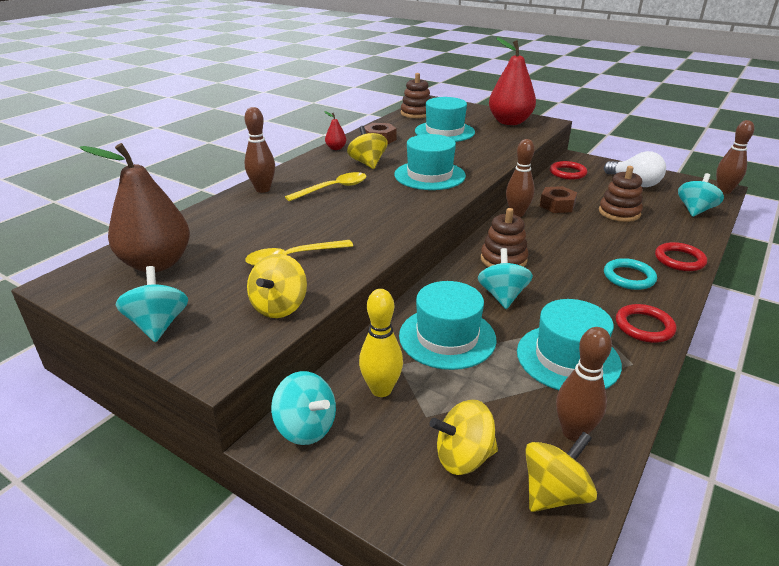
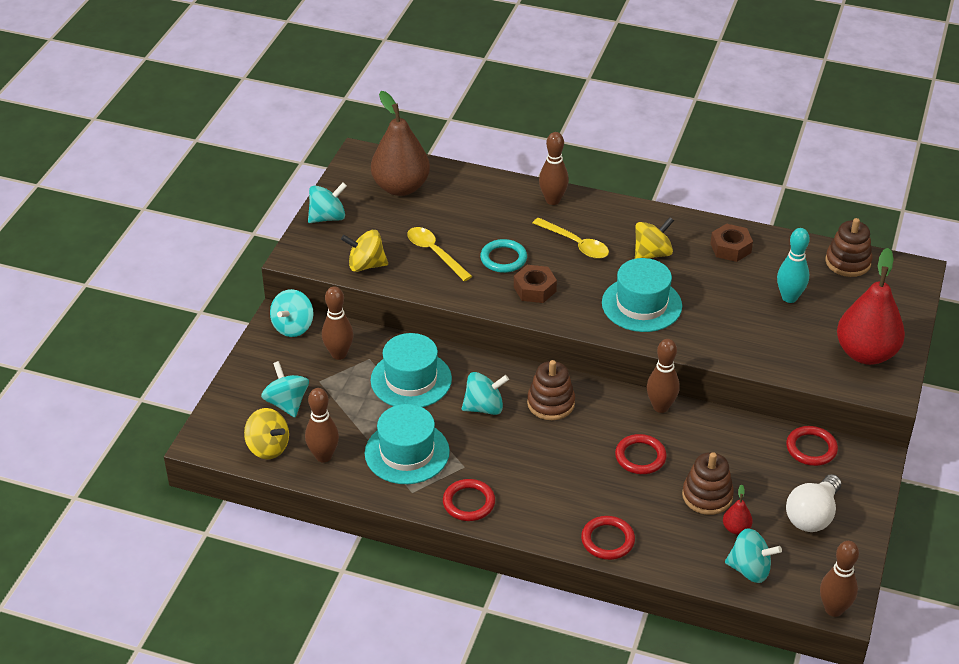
camera: 75 degrees right, 10 degrees up
(336, 148) = (683, 221): red pear -> red pear (736, 528)
(381, 389) = (339, 354): yellow bowling pin -> brown bowling pin
(444, 132) = (789, 297): turquoise hat -> turquoise bowling pin
(463, 457) = (287, 403): yellow spinning top -> turquoise spinning top
(557, 205) = (701, 440): brown nut -> brown nut (535, 289)
(576, 231) = (640, 457): none -> red ring
(629, 277) = (553, 497): turquoise ring -> turquoise ring (503, 258)

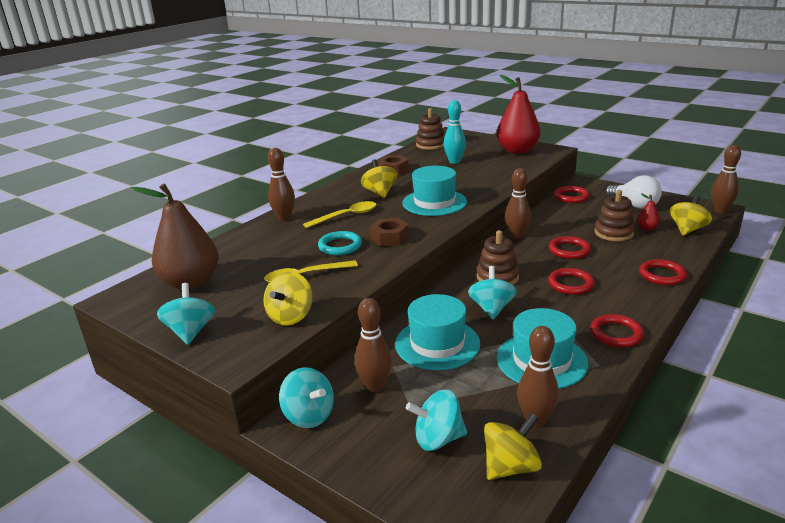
camera: 70 degrees left, 15 degrees down
(557, 463) = (571, 284): none -> red ring
(750, 569) = (687, 229): turquoise spinning top -> yellow spinning top

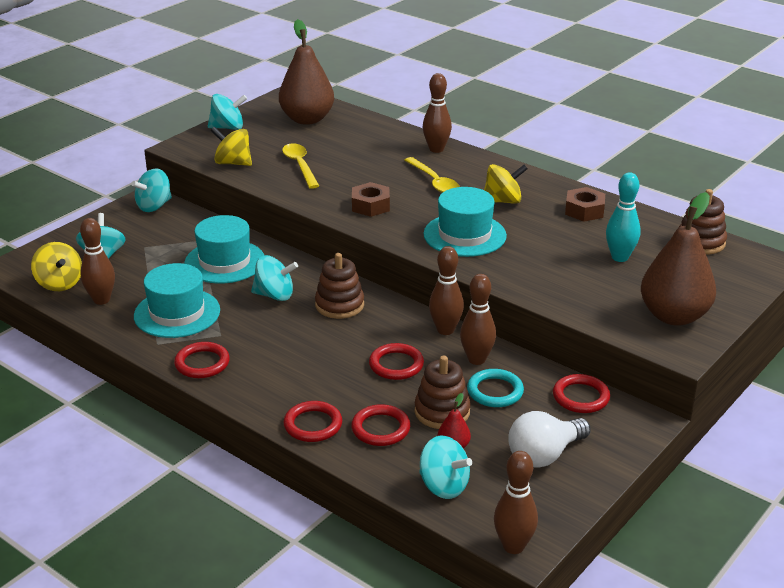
camera: 90 degrees right, 5 degrees up
(340, 246) = (359, 180): turquoise ring -> turquoise ring (495, 391)
(375, 386) = (177, 232): brown bowling pin -> brown bowling pin (476, 359)
(517, 151) = (674, 316): red pear -> brown pear
(571, 284) = (310, 352): red ring -> red ring (380, 429)
(687, 229) = (443, 486): yellow spinning top -> turquoise spinning top

